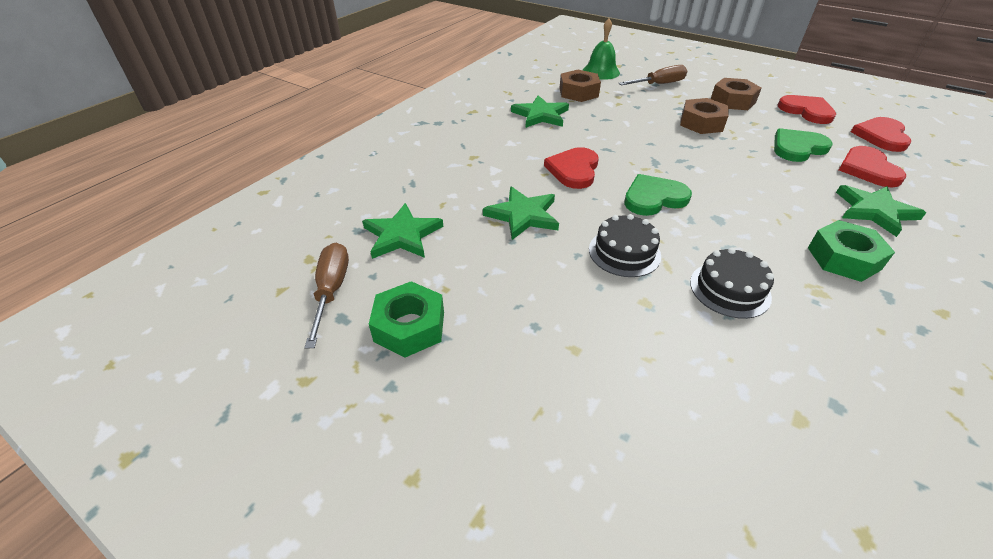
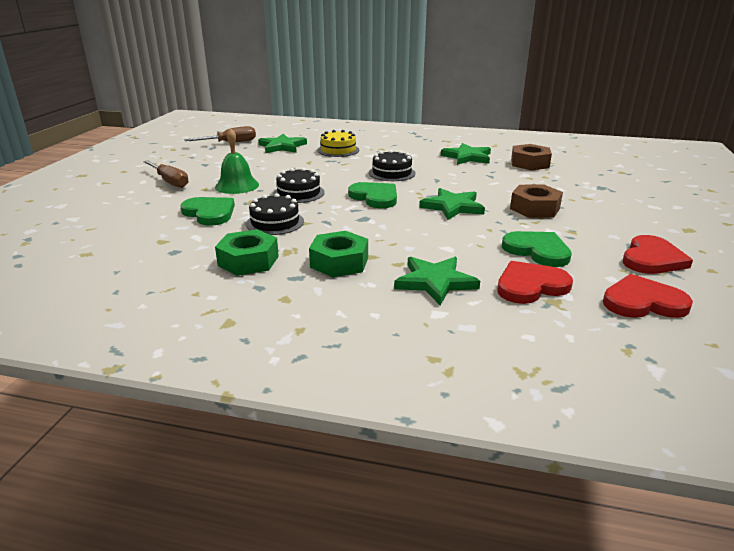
camera: 70 degrees right, 15 degrees down
(409, 326) = (210, 158): green nut -> green nut (248, 261)
(458, 189) = (338, 150): none -> yellow cake
(523, 215) = (321, 167): green star -> green star (453, 207)
(573, 170) = (392, 173): red heart -> black cake
(601, 72) = (591, 167): green bell -> green bell (237, 186)
(659, 84) = (602, 189): brown screwdriver -> brown screwdriver (170, 182)
(689, 352) = (209, 213): none -> green heart
(733, 101) = (615, 221): brown nut -> none

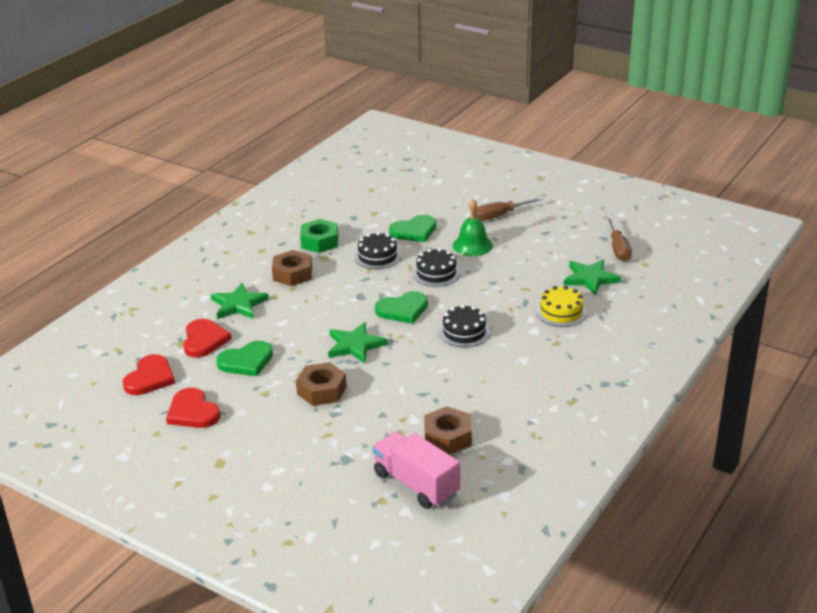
camera: 110 degrees right, 5 degrees up
(339, 262) = (292, 274): green nut -> brown nut
(467, 157) = (494, 397): green star -> none
(590, 165) = (416, 484): none -> pink truck

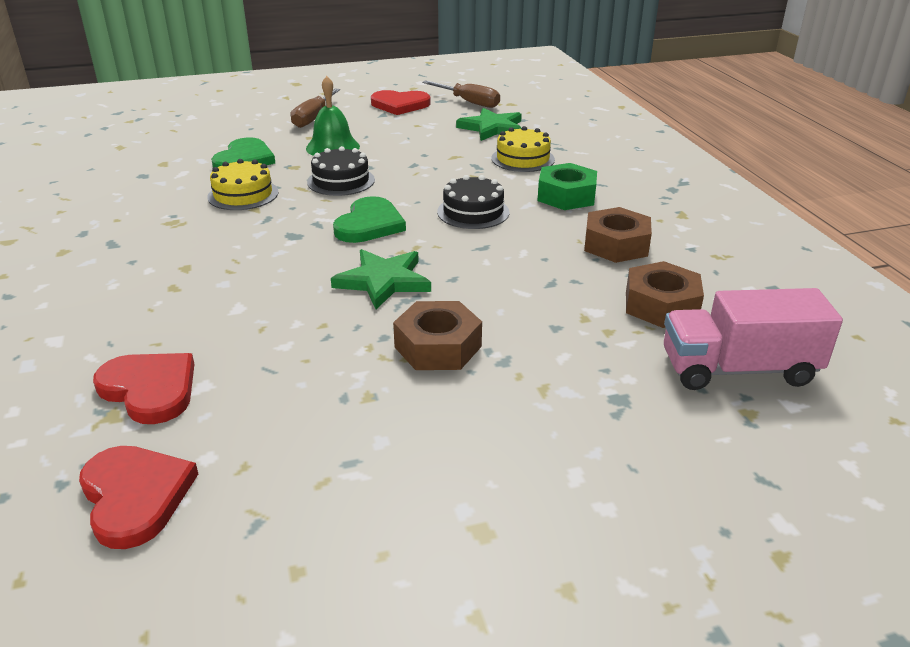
camera: 50 degrees left, 0 degrees up
(193, 412) = (304, 492): red heart -> red heart (400, 105)
(238, 305) = (132, 321): green star -> none
(246, 361) = (269, 376): green heart -> none
(292, 274) = (158, 254): brown nut -> brown nut (616, 245)
(320, 242) = (138, 211): green nut -> green nut (566, 196)
(377, 256) = (243, 194): black cake -> yellow cake

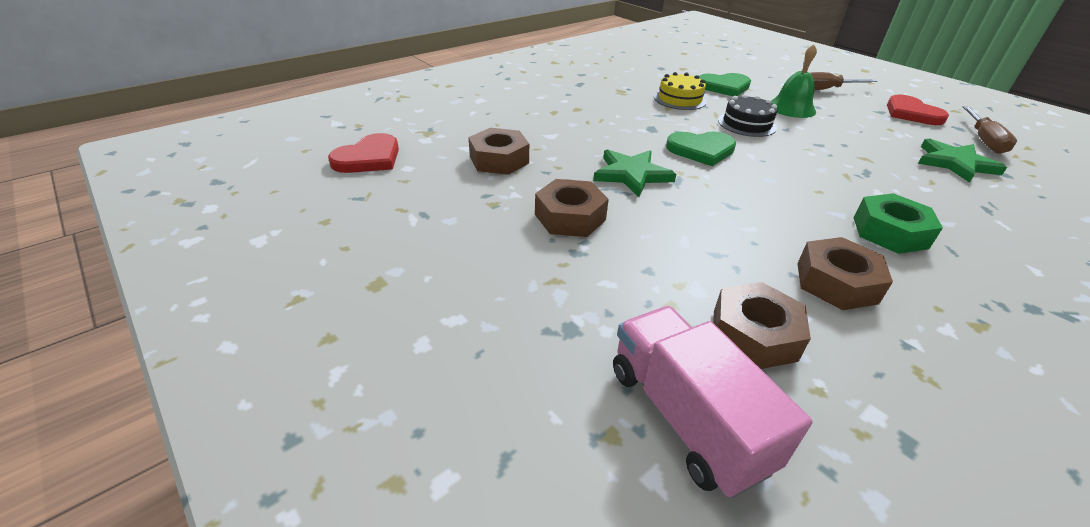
camera: 65 degrees right, 5 degrees up
(150, 389) = (455, 135): red heart -> none
(264, 366) = (499, 160): none -> brown nut
(473, 212) = (782, 188): black cake -> none
(523, 159) = (923, 192): yellow cake -> none

